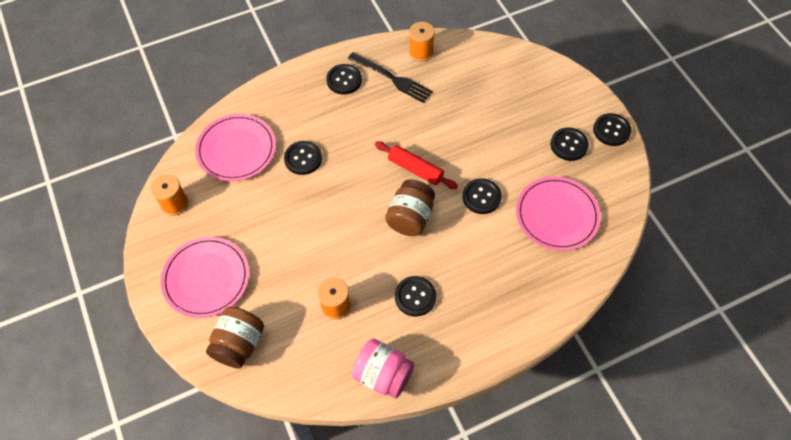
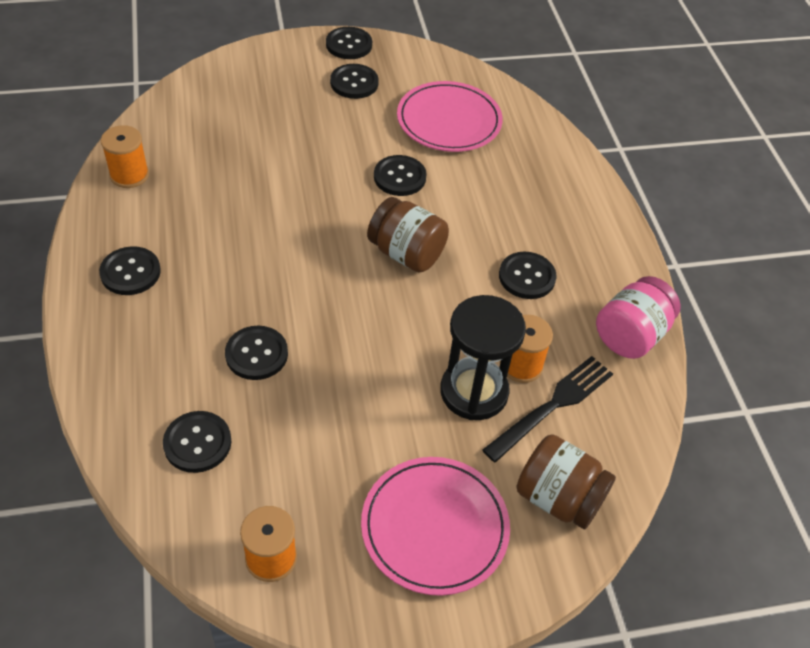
camera: 80 degrees left, 10 degrees down
(236, 149) = (197, 443): pink plate -> black button
(306, 281) = (474, 392): none -> black hourglass
(392, 78) = (160, 216): black fork -> black fork (553, 405)
(415, 169) = (331, 230): red rolling pin -> none

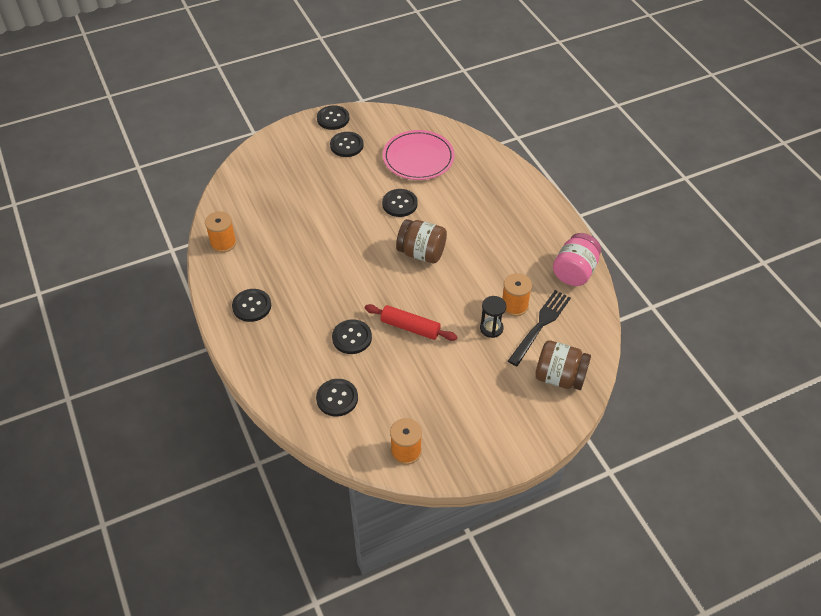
camera: 10 degrees left, 0 degrees up
(350, 360) = (410, 327): none -> red rolling pin
(434, 527) = (494, 411): pink plate -> none
(474, 392) = (491, 328): black hourglass -> black hourglass, size x0.55
(527, 277) = (501, 250): black button -> none

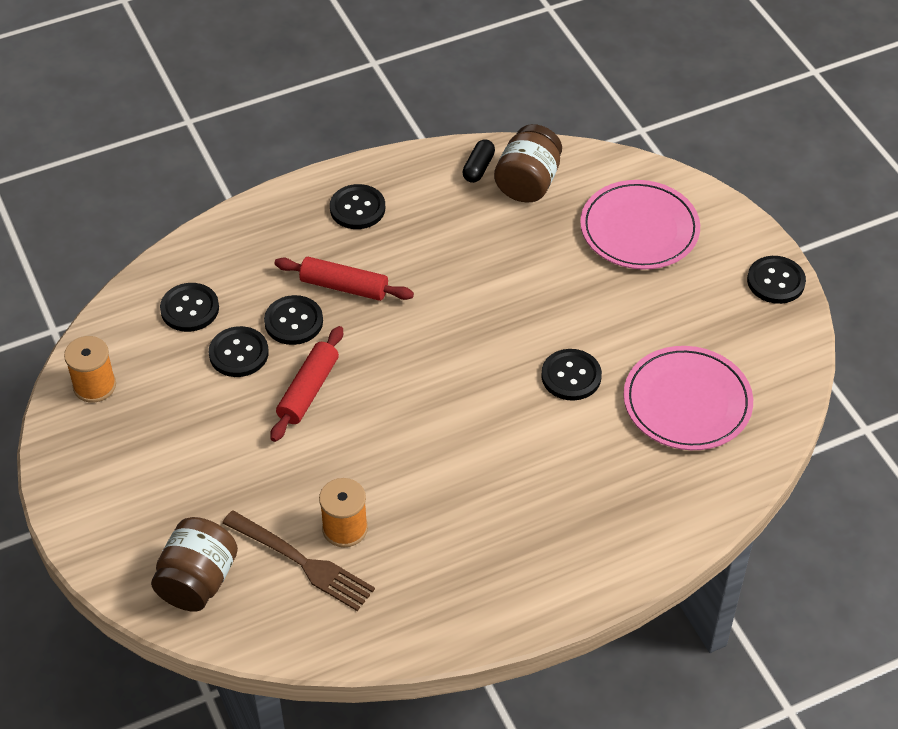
camera: 90 degrees right, 0 degrees up
(223, 243) = (478, 168): orange spool -> black capsule
(287, 170) = (639, 229): none -> pink plate
(322, 311) = (344, 287): none -> red rolling pin
(346, 145) = (708, 302): black button -> black button (238, 353)
(421, 253) = (460, 405): brown jar -> brown jar (528, 183)
(491, 328) = (300, 494): black hourglass -> none
(540, 325) = (303, 562): black fork -> brown fork
(574, 272) = (417, 623): pink jar -> none

